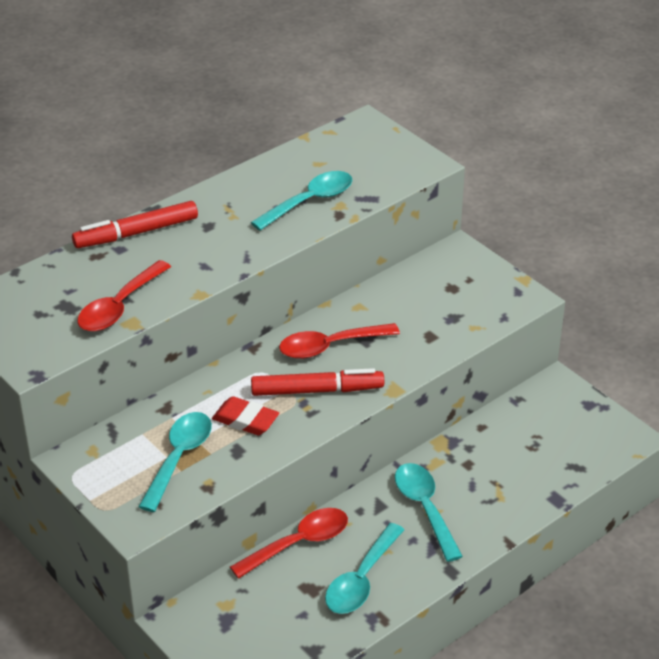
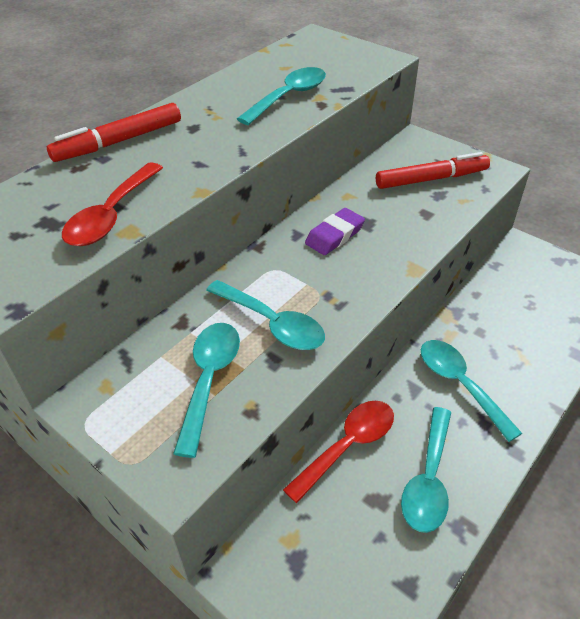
camera: 10 degrees left, 5 degrees up
(245, 420) = (272, 323): red eraser -> turquoise spoon
(317, 390) = (337, 281): red marker -> red marker (431, 179)
(330, 346) = (334, 235): red spoon -> purple eraser

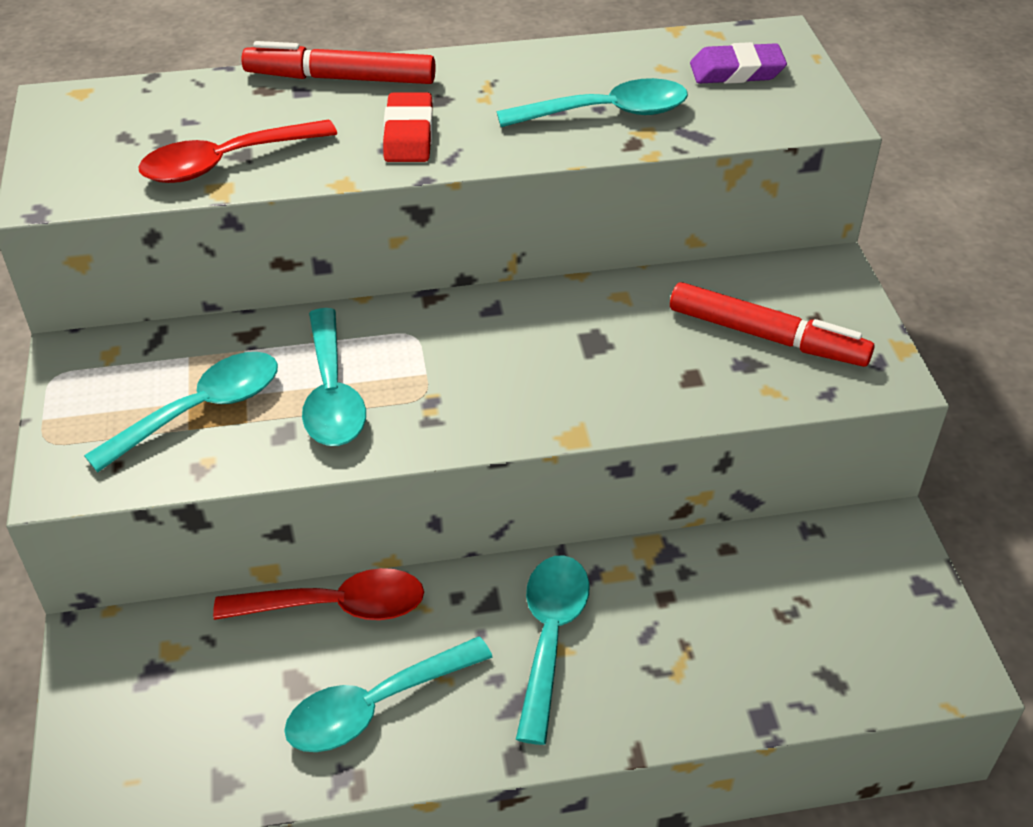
camera: 40 degrees right, 0 degrees up
(202, 151) = (408, 135): none -> red eraser
(334, 235) = (534, 336): purple eraser -> purple eraser (736, 71)

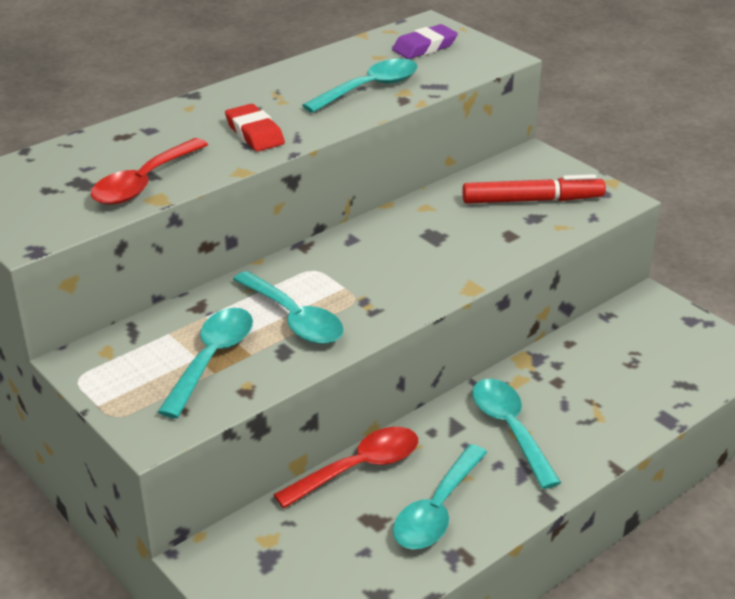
camera: 30 degrees left, 10 degrees down
(340, 78) = (170, 115): red marker -> none

